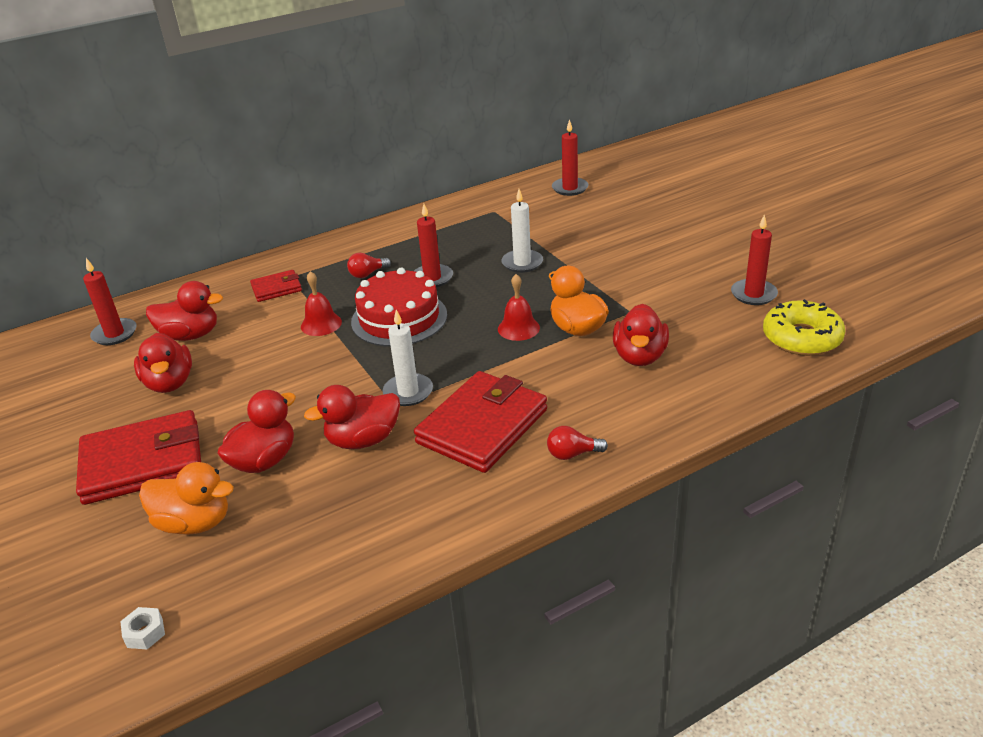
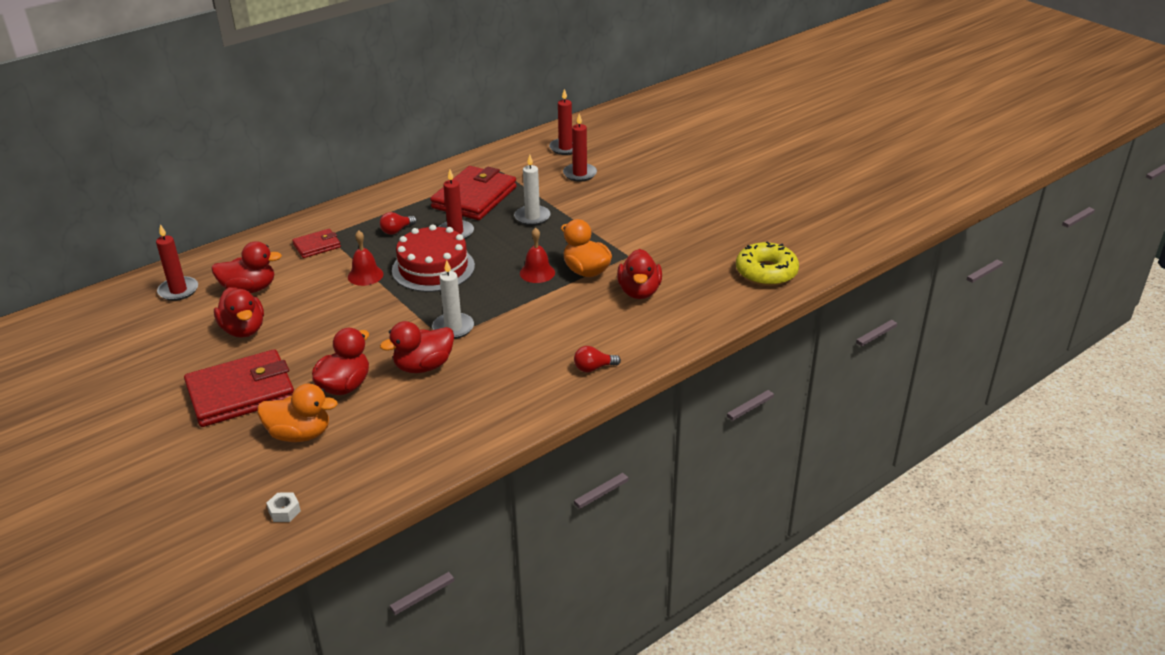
camera: 10 degrees left, 0 degrees up
(482, 426) = (519, 351): red wallet -> red wallet (474, 197)
(753, 294) = (727, 238): red candle -> red candle (580, 174)

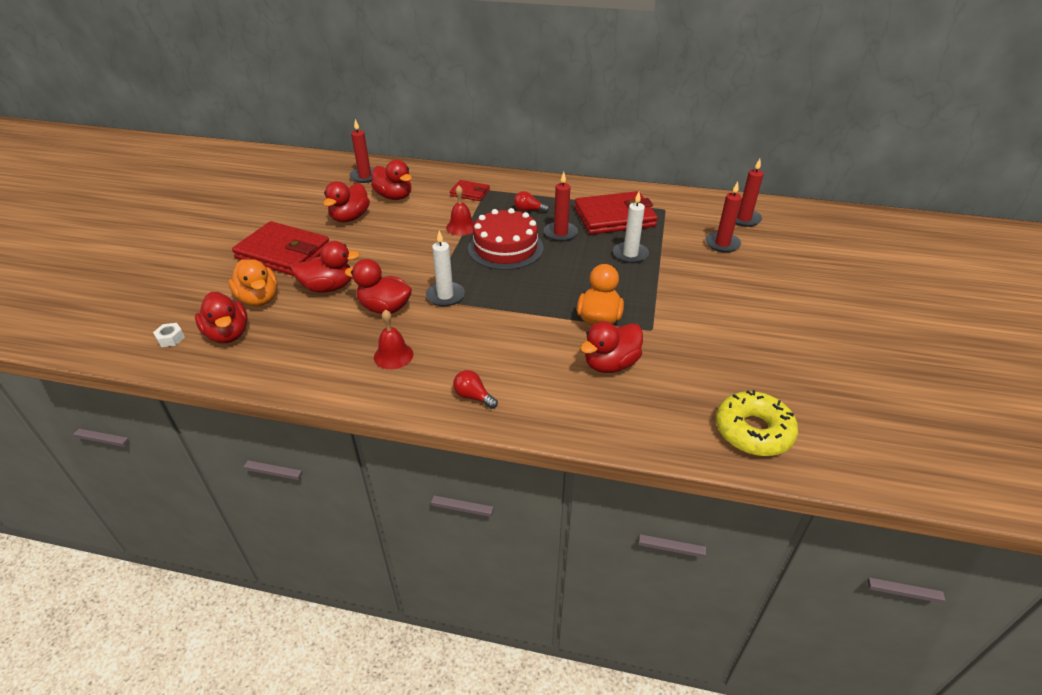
camera: 50 degrees right, 5 degrees up
(330, 471) = (228, 334): none -> red duck
(537, 273) = (563, 296): red bell -> red bell (393, 355)

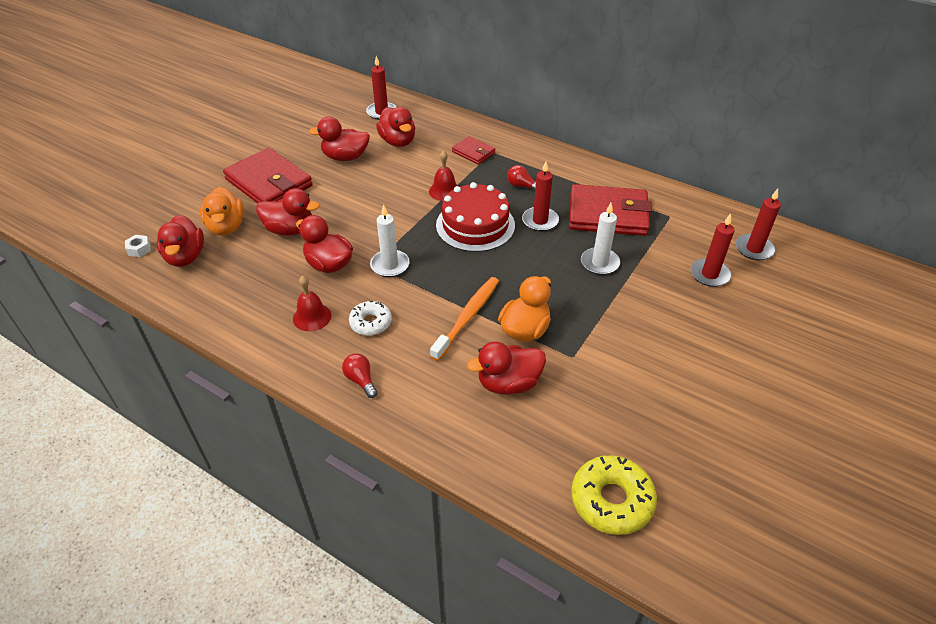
camera: 20 degrees right, 5 degrees up
(350, 218) = (345, 157): red duck -> red duck turned 45 degrees clockwise
(454, 347) = (371, 323): none -> white donut
(542, 321) = (467, 317): none -> orange toothbrush

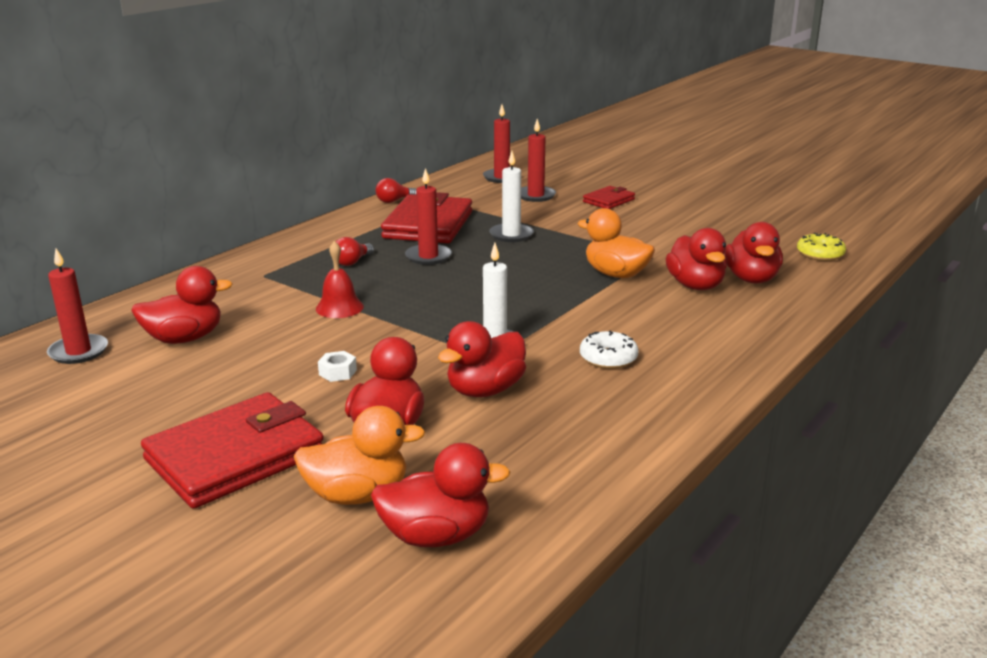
camera: 85 degrees left, 20 degrees down
(139, 249) = (396, 604): white nut -> white nut (337, 372)
(312, 317) = (598, 400): red bell -> none
(345, 157) = (199, 383): red duck -> red duck (751, 279)
(361, 380) = (709, 363): red light bulb -> red light bulb (394, 201)
(467, 317) = (596, 301): orange toothbrush -> none
(473, 152) = (255, 286): red wallet -> red wallet (608, 201)
(475, 225) = (424, 291): red cake -> none
(611, 500) = (820, 254): yellow donut -> yellow donut, size x0.63

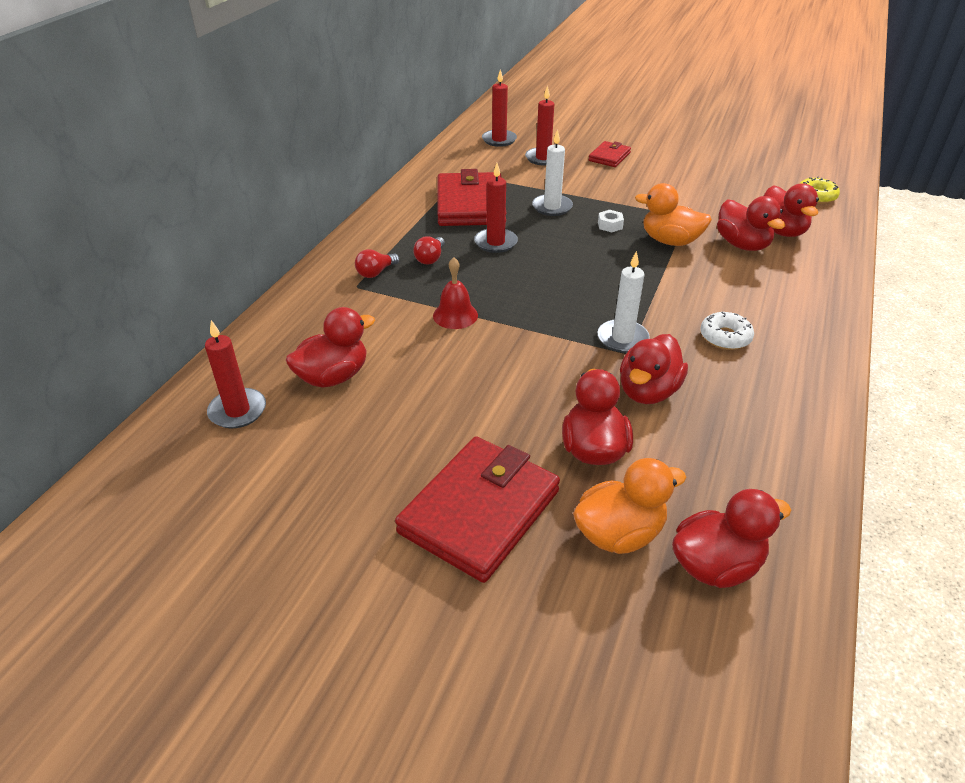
camera: 15 degrees left, 15 degrees up
(337, 372) = (505, 393): white nut -> white nut (610, 225)
(394, 201) = (419, 179): red light bulb -> red light bulb (376, 273)

